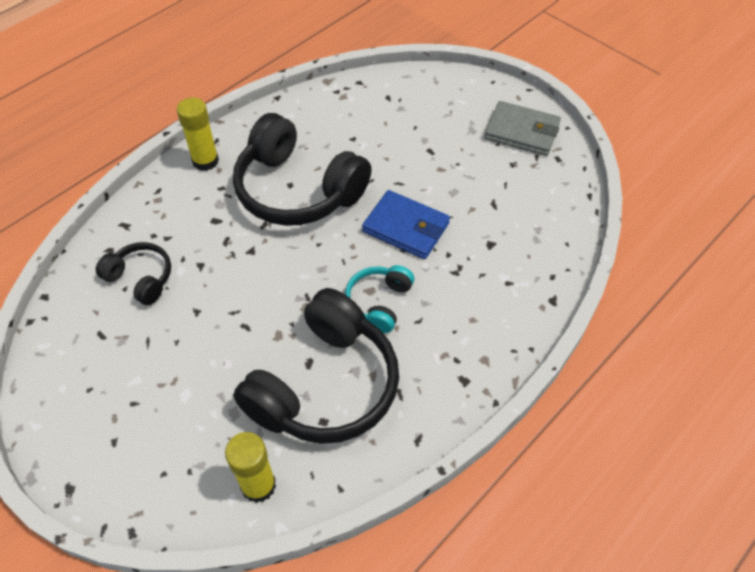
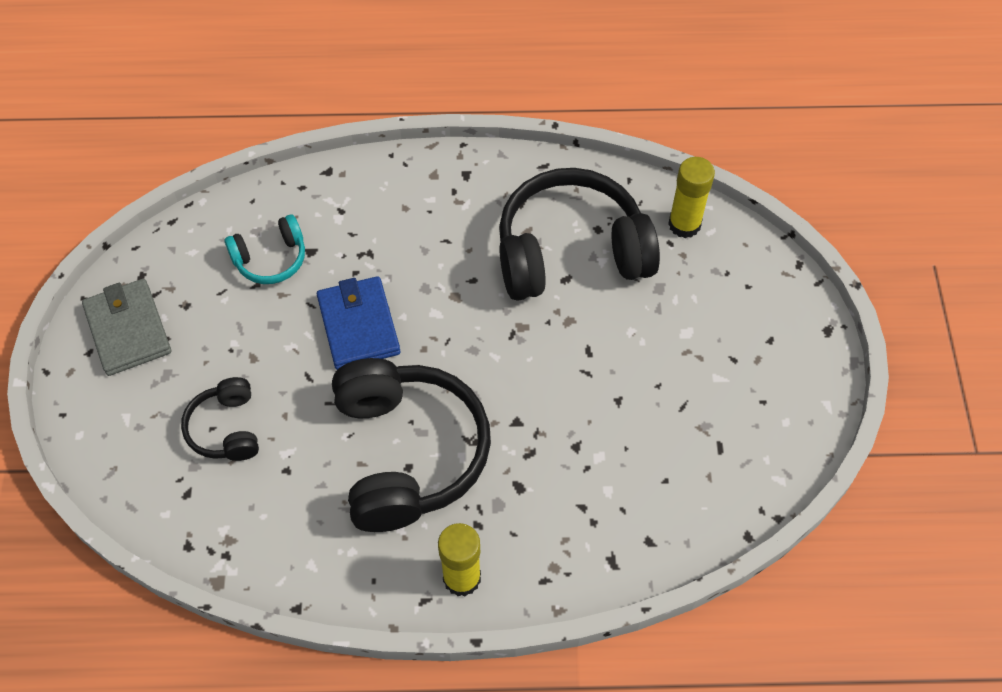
camera: 135 degrees left, 5 degrees up
(140, 278) = (643, 478): black headphones -> black headphones (226, 428)
(379, 302) = (459, 279): turquoise headphones -> turquoise headphones (270, 258)

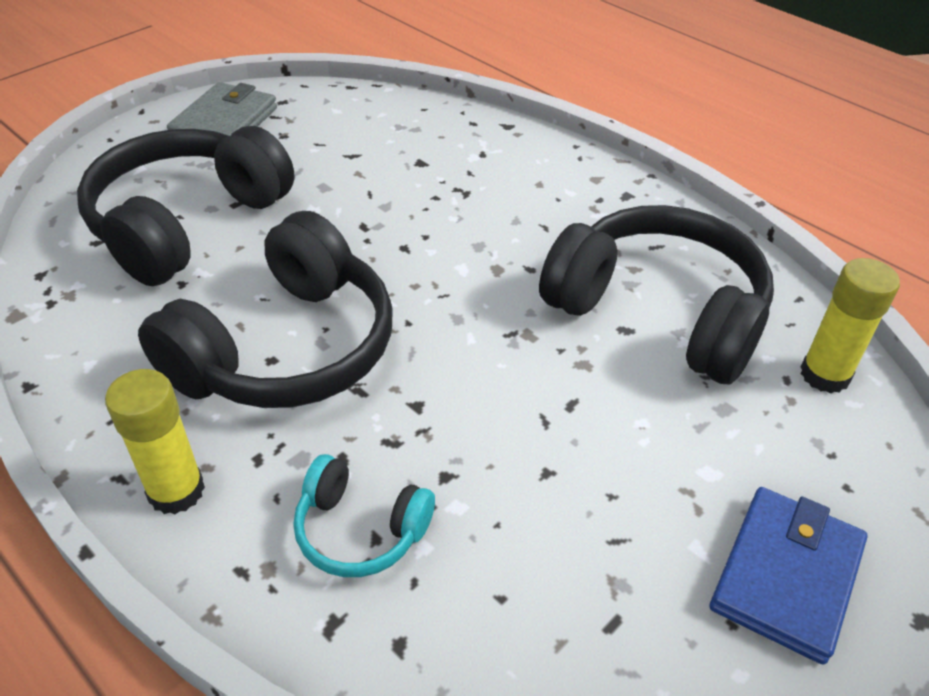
camera: 45 degrees right, 15 degrees down
(226, 428) = (187, 223): black headphones -> black headphones, size x2.02
(270, 258) = (384, 147): turquoise headphones -> turquoise headphones (360, 530)
(359, 326) = (385, 231): blue wallet -> blue wallet (786, 576)

